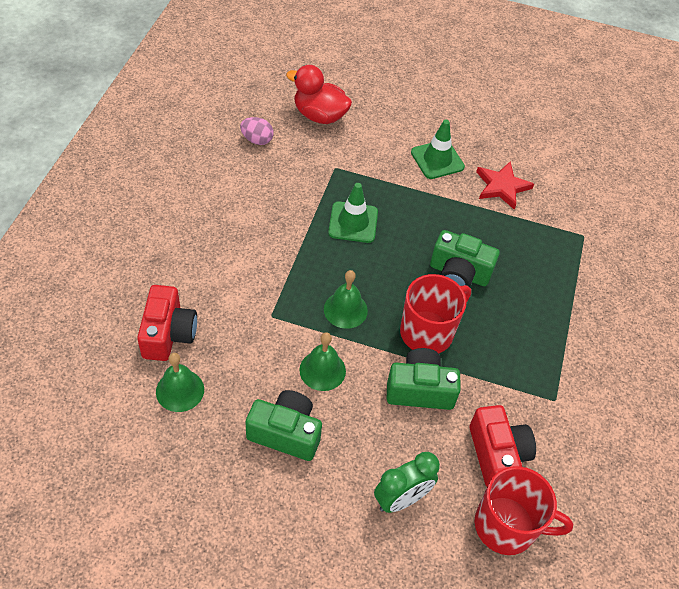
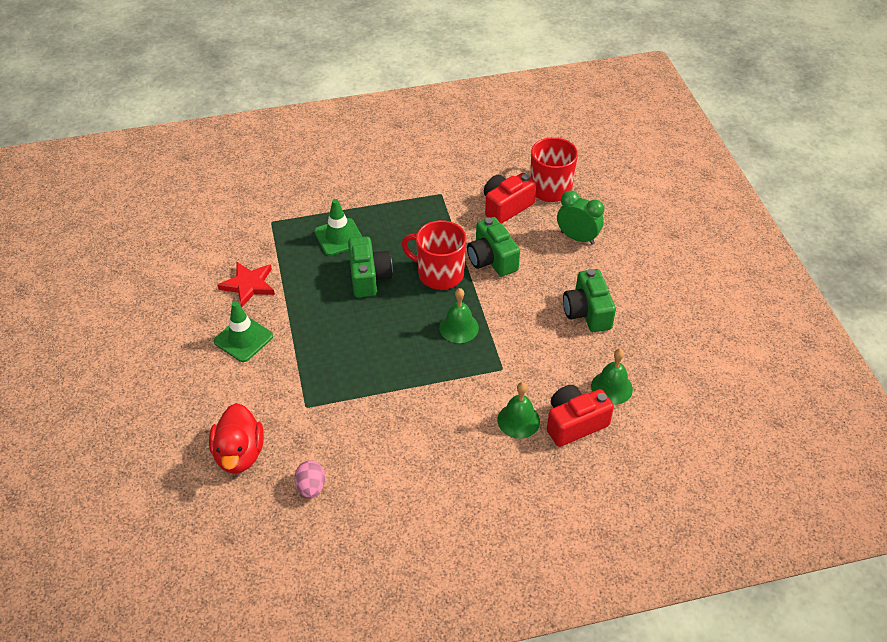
camera: 115 degrees left, 5 degrees down
(322, 370) = (522, 316): green bell -> green bell (518, 420)
(353, 222) = (365, 363): green traffic cone -> green traffic cone (339, 237)

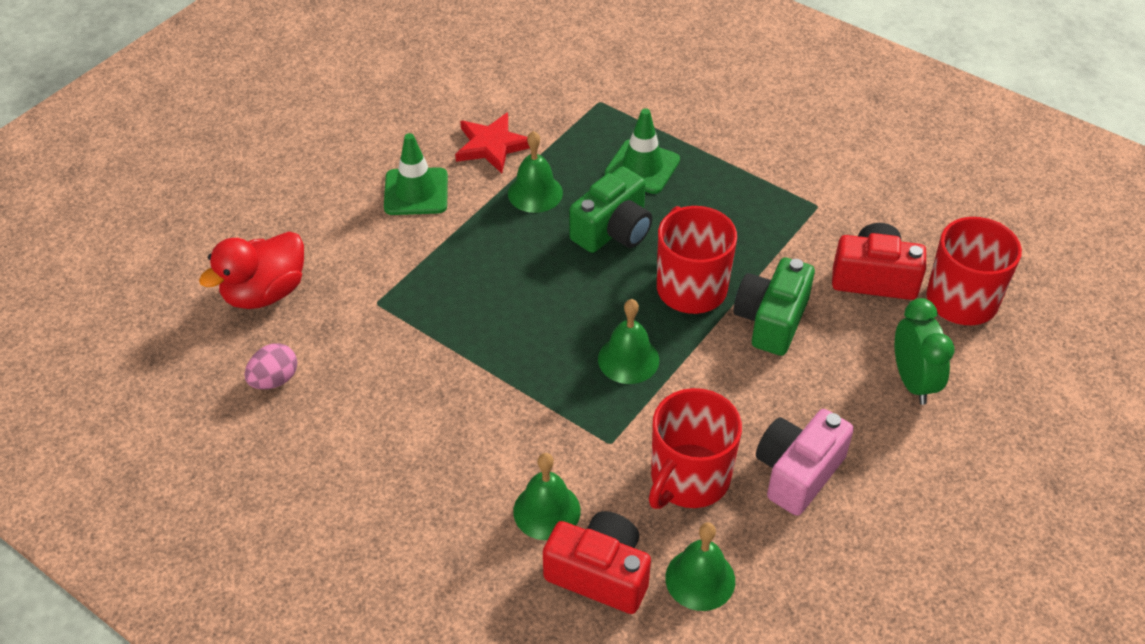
camera: 50 degrees right, 0 degrees up
(305, 290) = (535, 193): none -> green bell
(552, 353) = (688, 479): none -> red mug
(587, 312) = (798, 472): green camera -> pink camera

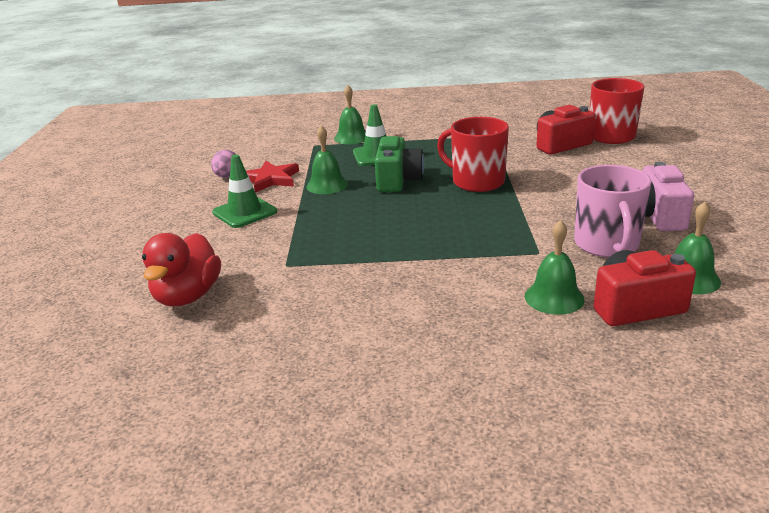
camera: 35 degrees left, 20 degrees down
(274, 380) = (257, 333): pink egg -> pink egg (227, 176)
(628, 359) = (490, 218): green bell -> green bell (352, 137)
(688, 479) = (607, 245): red mug -> pink mug
(771, 320) = (539, 175): green camera -> none
(912, 381) = (642, 166): green clock -> none

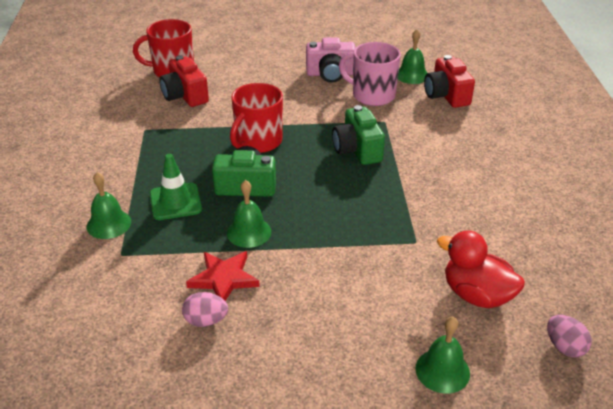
camera: 95 degrees left, 10 degrees up
(81, 345) = (564, 347): none -> pink egg
(187, 296) = (476, 295): red duck -> red duck turned 150 degrees counterclockwise
(244, 212) = (310, 286): green traffic cone -> none
(466, 234) = (357, 150): none -> green camera
(554, 297) = (442, 120): green bell -> green bell (442, 370)
(607, 245) = (372, 95): pink mug -> pink mug turned 150 degrees counterclockwise

